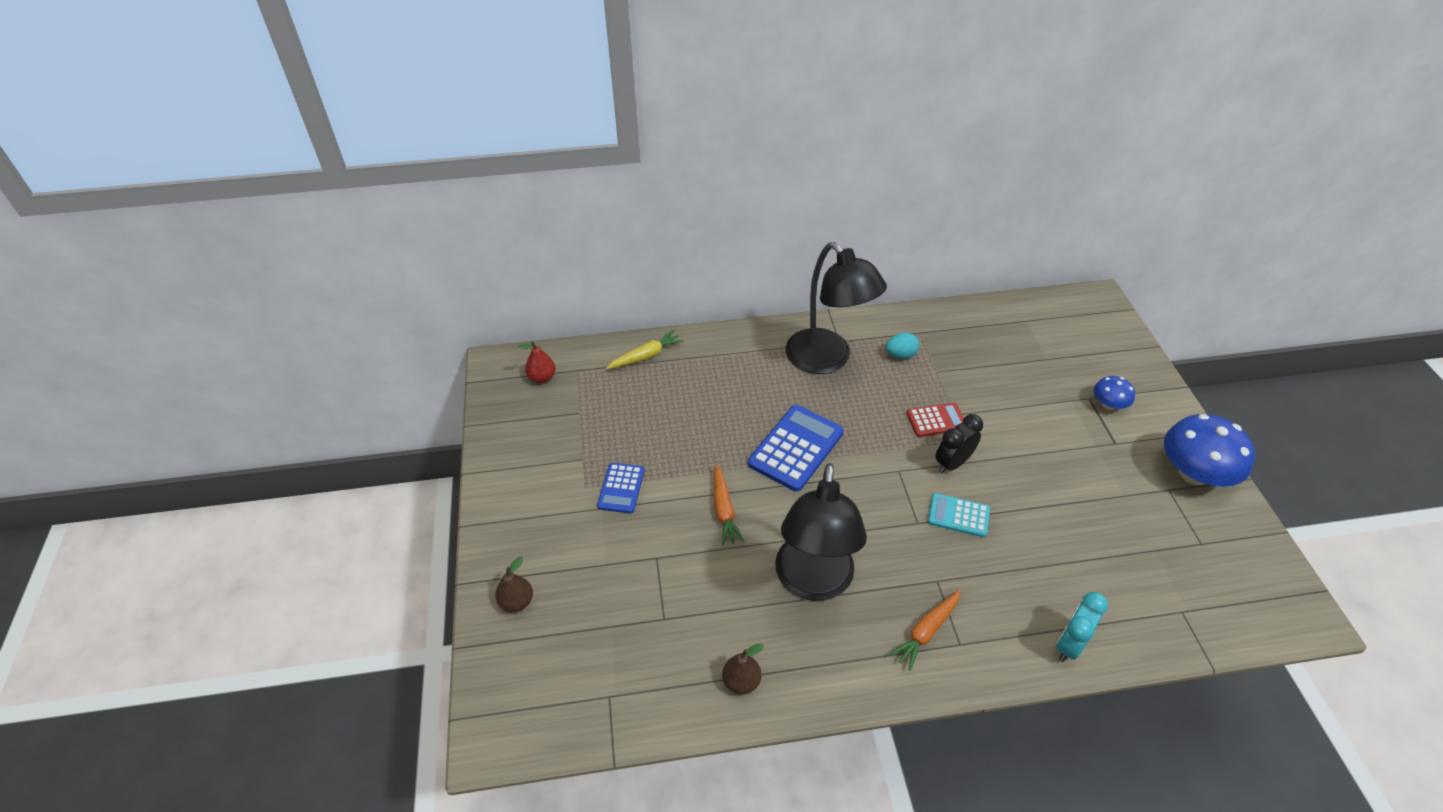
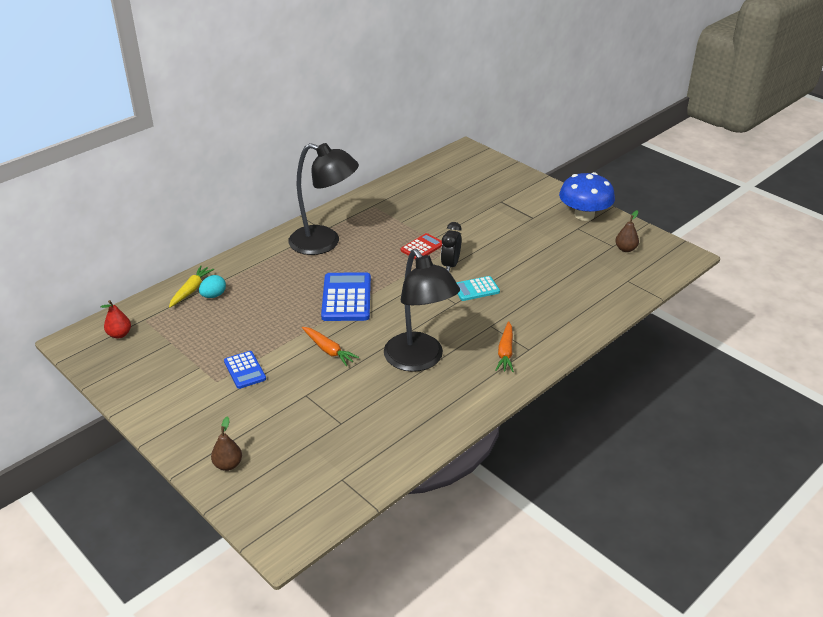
camera: 35 degrees left, 10 degrees down
(741, 681) = (419, 429): brown pear -> brown pear (625, 249)
(900, 355) = (370, 222): turquoise egg -> turquoise egg (213, 295)
(1069, 644) = (585, 321): turquoise clock -> none
(1108, 404) = (514, 200): blue mushroom -> none

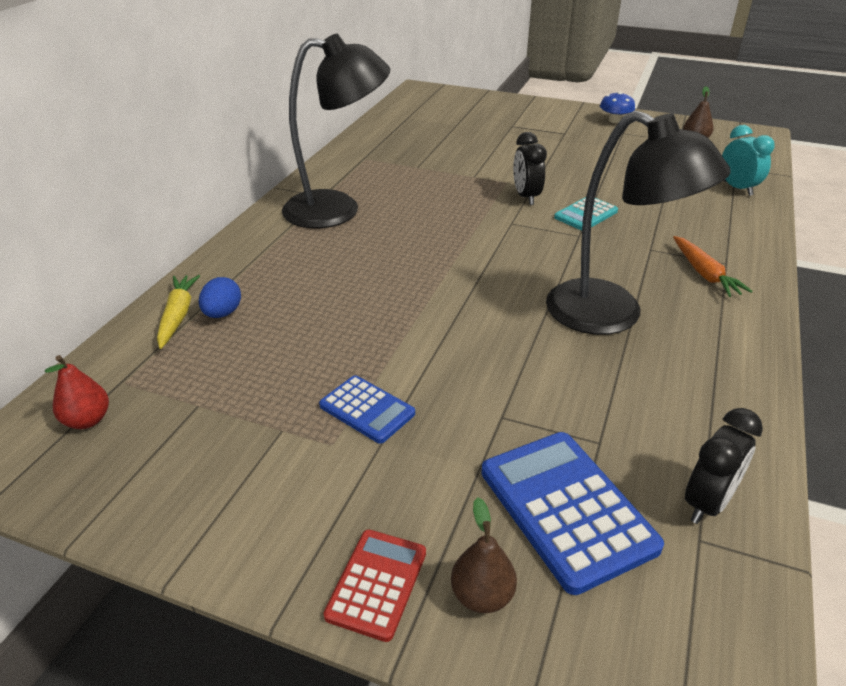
camera: 25 degrees left, 0 degrees up
(213, 295) = (222, 313): turquoise egg -> blue egg
(328, 350) = (472, 339): orange carrot -> none
(346, 298) = (431, 265): blue calculator -> blue calculator (566, 509)
(363, 467) = (707, 503): none -> black clock
(422, 247) = (471, 187): red calculator -> red calculator (377, 584)
(584, 215) = (615, 120): blue mushroom -> blue mushroom, size x0.51
(606, 298) = (737, 188): none -> turquoise clock

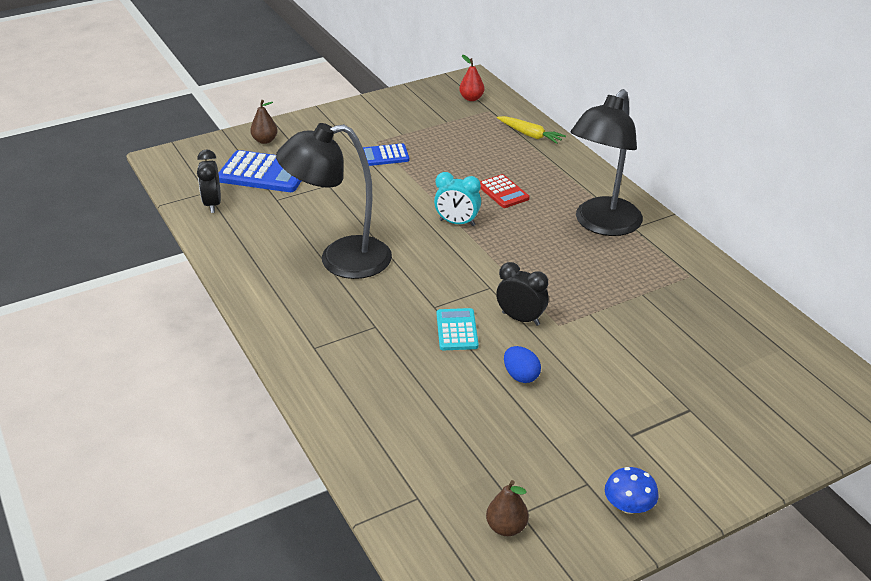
camera: 130 degrees right, 0 degrees up
(222, 313) = (516, 146): blue egg -> blue egg (521, 376)
(377, 584) = (300, 125): red calculator -> red calculator (503, 192)
(704, 274) = (319, 327): orange carrot -> none
(737, 188) = (384, 456): turquoise clock -> turquoise clock (457, 223)

